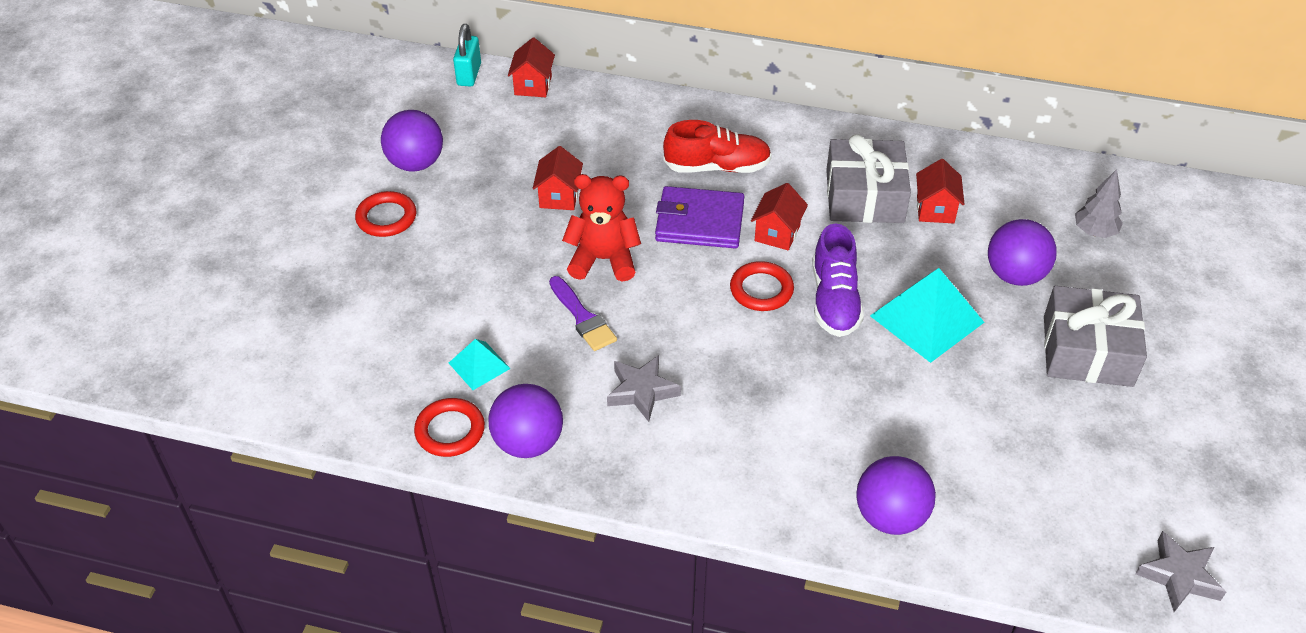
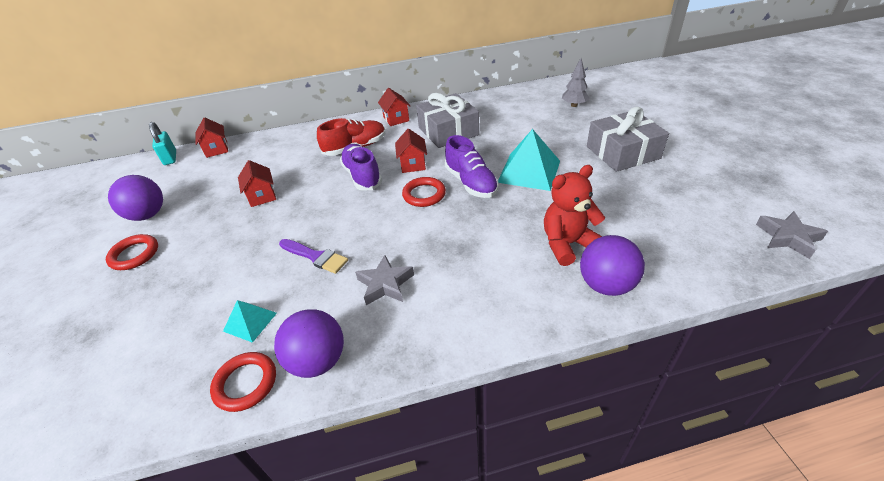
camera: 25 degrees left, 5 degrees down
(603, 259) = (311, 218): red teddy bear -> red teddy bear (567, 244)
(699, 222) = (362, 176): purple wallet -> purple shoe
(935, 209) = (490, 124): red house -> red house (396, 119)
(1015, 275) = (555, 135): purple ball -> none

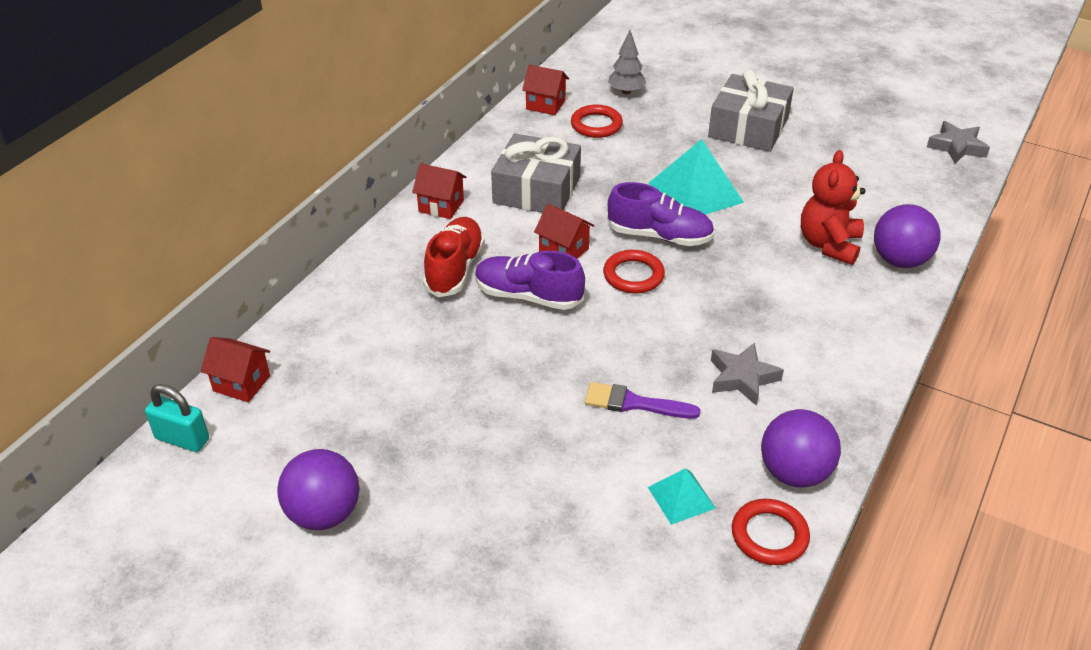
camera: 50 degrees left, 0 degrees up
(134, 255) = (411, 555): red ring -> red ring (596, 125)
(262, 196) = (445, 392): red house -> red house (545, 105)
(315, 256) = (634, 403): purple brush -> purple brush turned 150 degrees counterclockwise

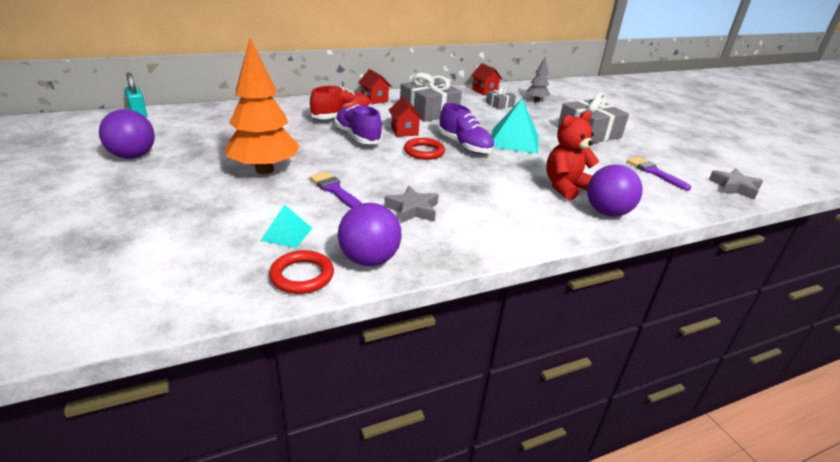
camera: 35 degrees right, 10 degrees down
(241, 383) = (191, 111): red house -> none
(515, 425) = (264, 170): none -> orange tree
(596, 125) = (499, 104): red ring -> grey gift
(875, 166) = (654, 172): none -> purple brush

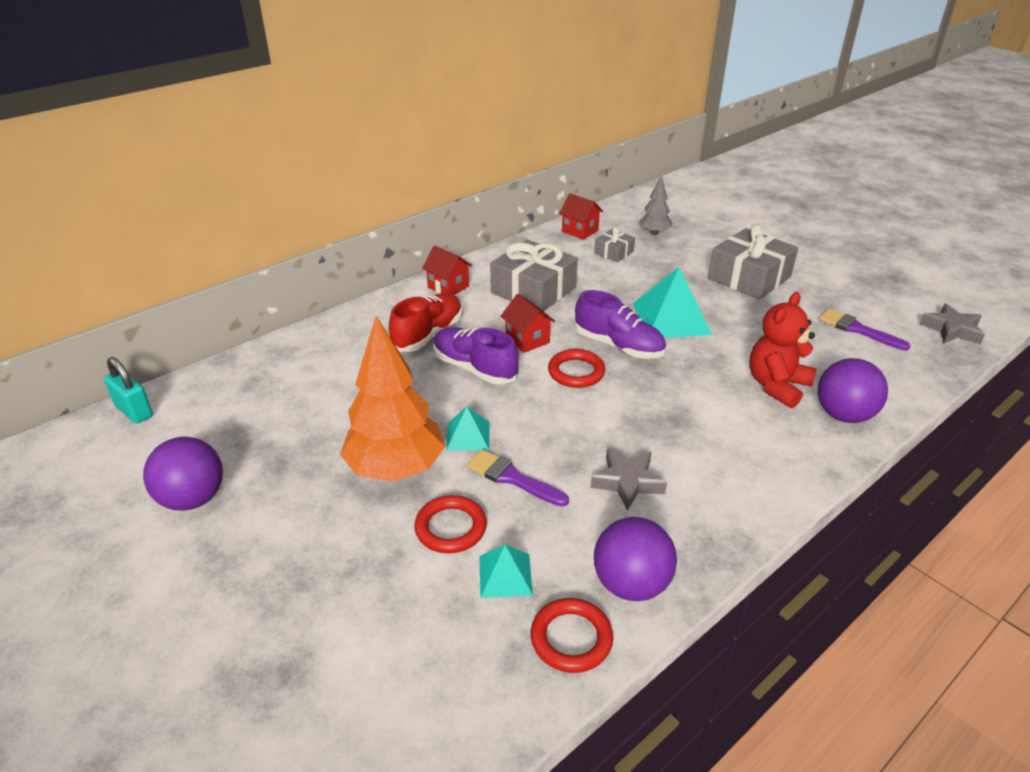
camera: 15 degrees left, 5 degrees up
(273, 203) = (451, 528): none -> red ring
(324, 165) = (468, 436): none -> turquoise pyramid

